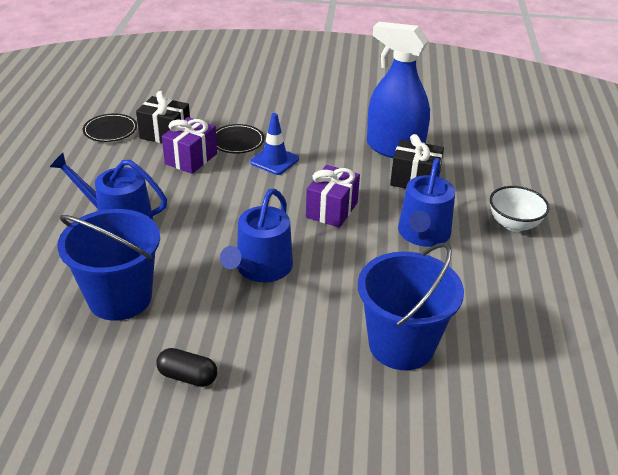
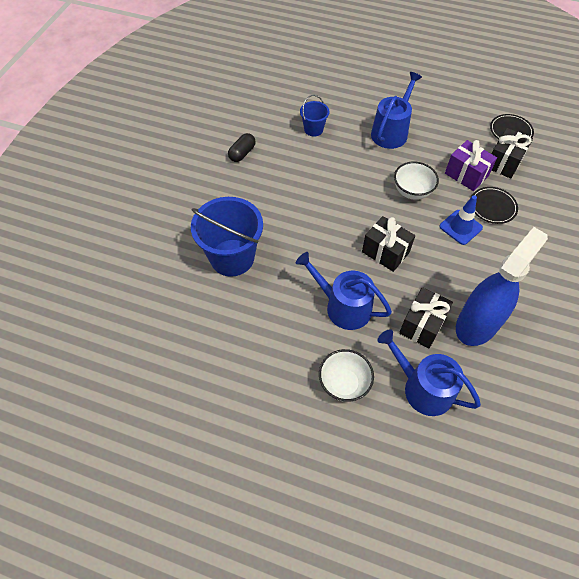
camera: 105 degrees right, 20 degrees up
(120, 298) = (313, 129): blue bucket -> blue bucket, size x0.50
(229, 196) = (412, 191): none -> white bowl
(261, 268) = (325, 198): blue watering can -> blue watering can (422, 388)
(332, 210) = (385, 252): purple gift -> black gift

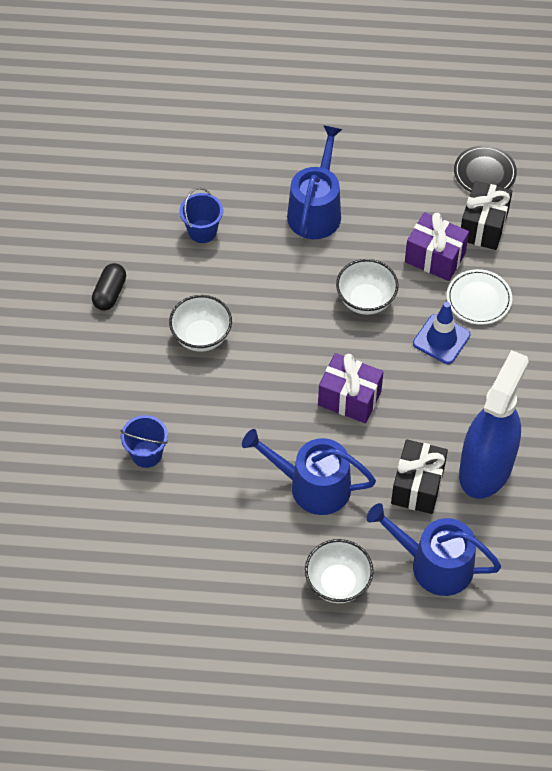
camera: 15 degrees left, 0 degrees up
(232, 257) = (146, 454): blue bucket -> blue bucket, size x0.50
(293, 191) = (201, 336): none -> white bowl
(385, 252) = (349, 398): black gift -> purple gift
(492, 207) = (478, 299): black plate -> white plate

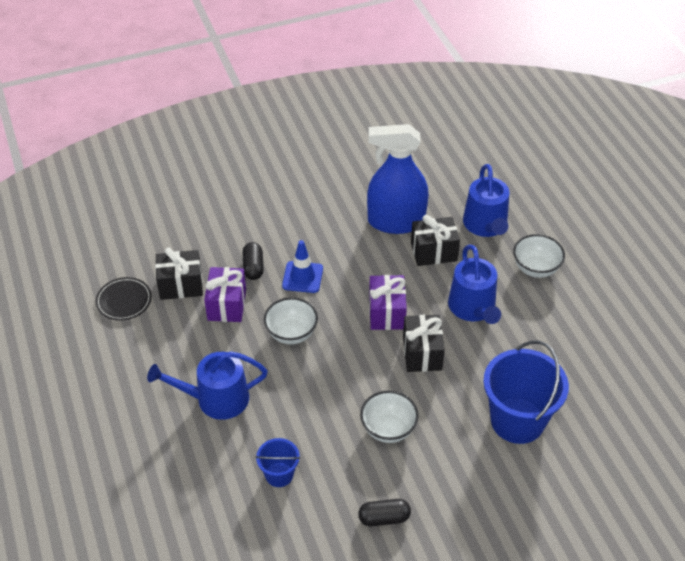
camera: 115 degrees left, 10 degrees down
(146, 454) = (517, 420): blue bucket -> blue bucket, size x1.98
(277, 407) = (422, 353): none -> black gift
(478, 299) = (253, 267): white plate -> black capsule

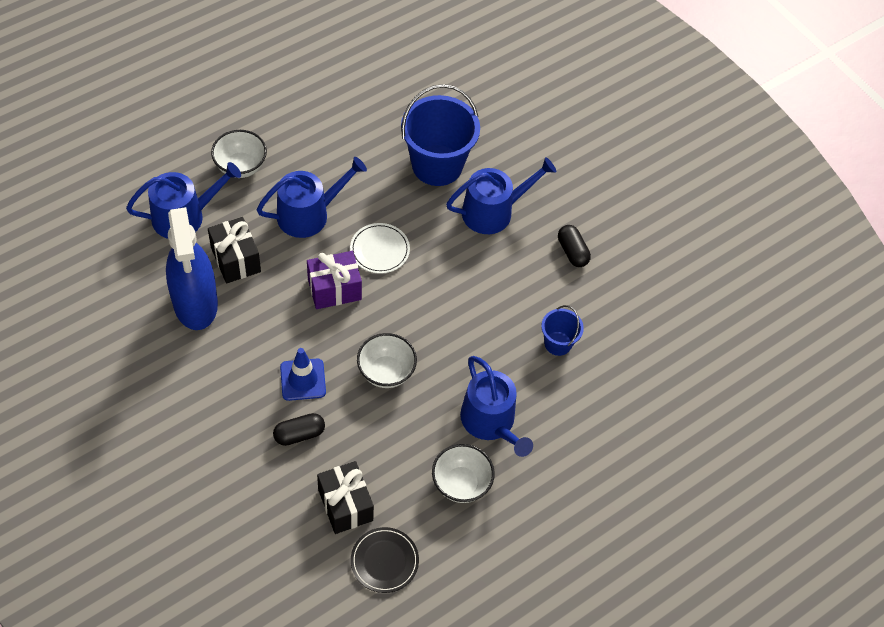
camera: 110 degrees left, 10 degrees up
(227, 305) = (362, 447): purple gift -> none
(388, 429) = (478, 264): white bowl -> white bowl (461, 484)
(422, 353) = (379, 250): black gift -> white plate
(450, 457) = (493, 211): none -> blue watering can

